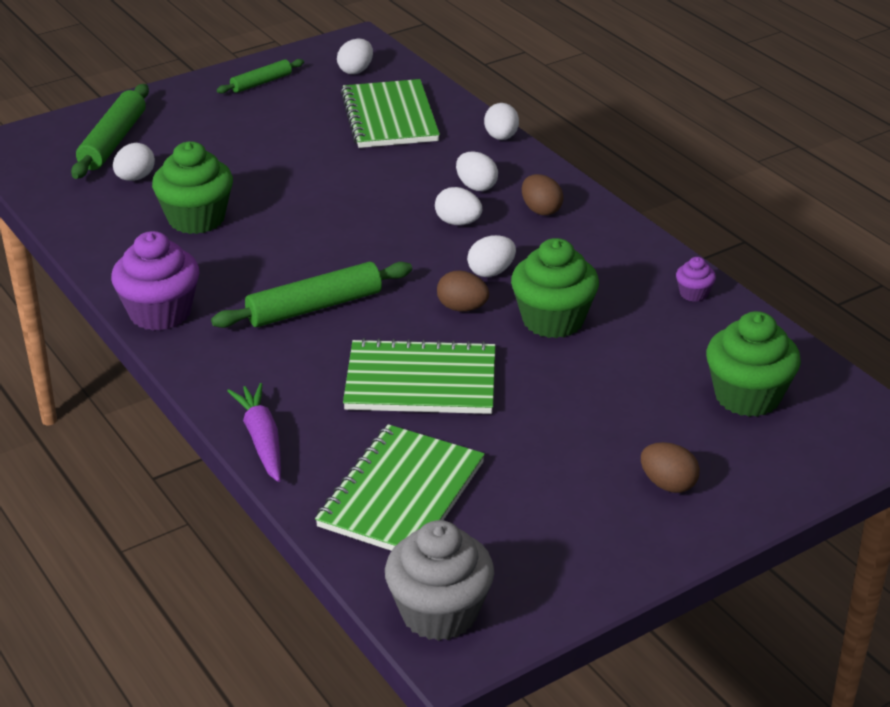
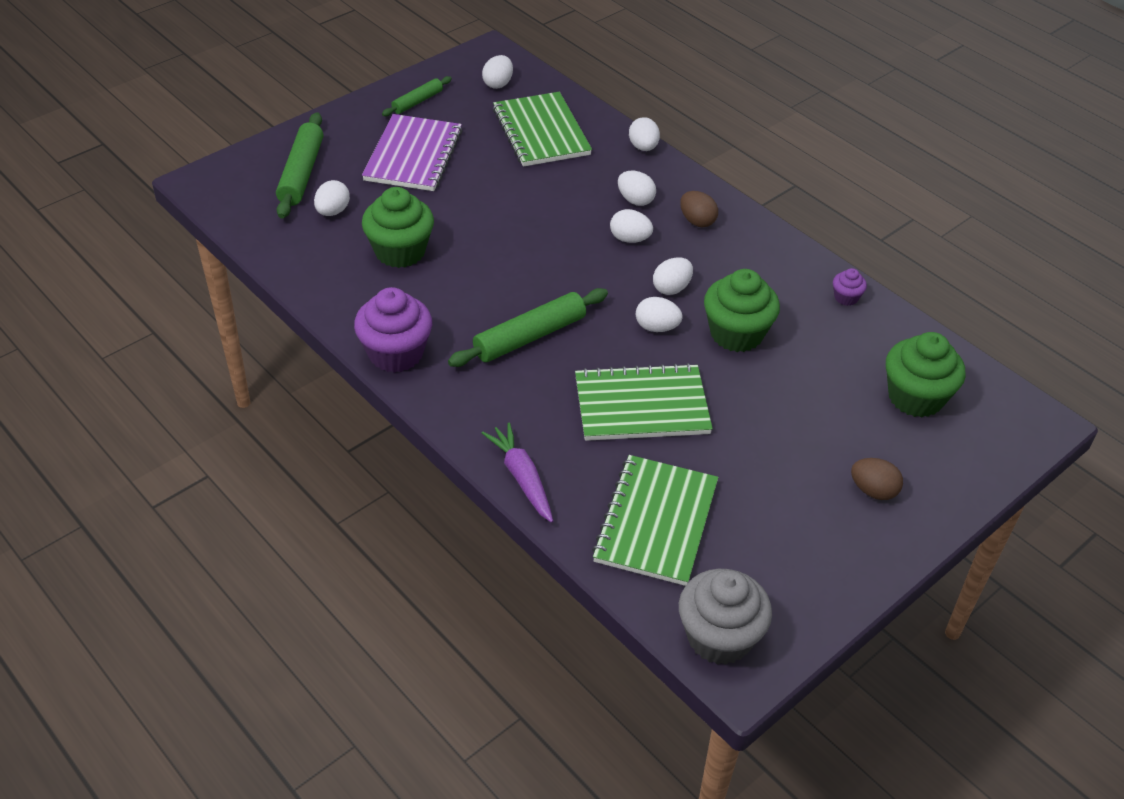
camera: 10 degrees left, 10 degrees up
(240, 132) = (413, 155): none -> purple notebook
(462, 308) = (657, 327): brown egg -> white egg

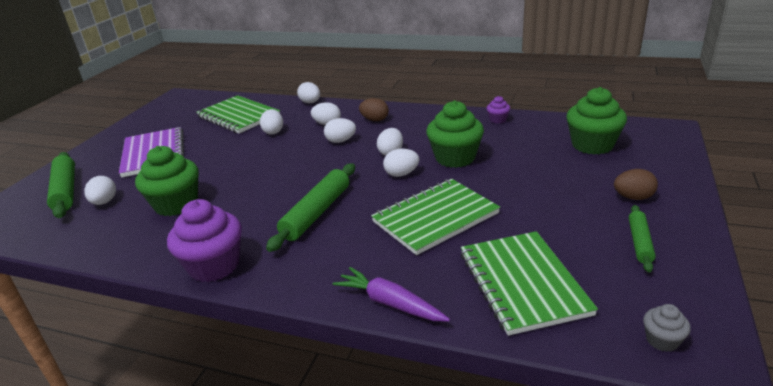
camera: 25 degrees left, 15 degrees down
(417, 102) = (140, 129): green rolling pin -> green rolling pin (639, 242)
(498, 84) = (192, 106): white egg -> white egg (273, 132)
(719, 637) = (662, 340): grey cupcake -> grey cupcake, size x0.47

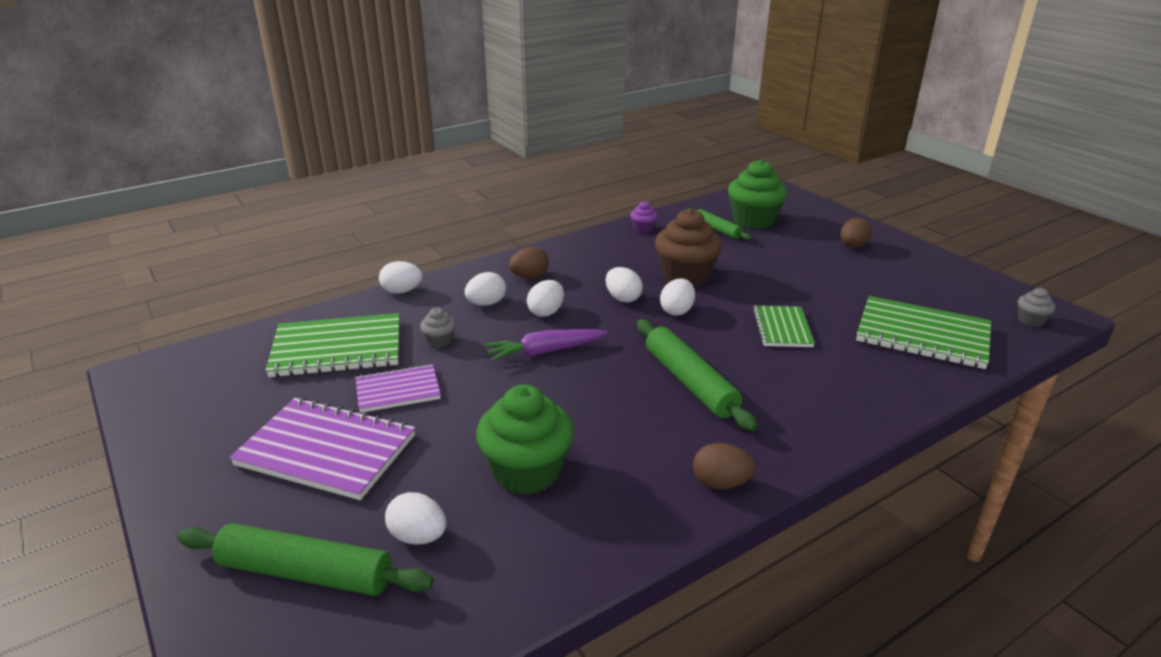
camera: 55 degrees left, 0 degrees up
(214, 266) = (720, 483): purple cupcake -> brown egg
(217, 144) = (398, 390): none -> purple notebook
(273, 132) = (439, 341): white egg -> grey cupcake
(390, 303) = (896, 402): purple carrot -> purple carrot (545, 351)
(435, 218) = (782, 328): green notebook -> green notebook, size x0.59
(455, 158) = (685, 276): green cupcake -> brown cupcake
(639, 242) = (914, 273): green rolling pin -> green rolling pin (717, 229)

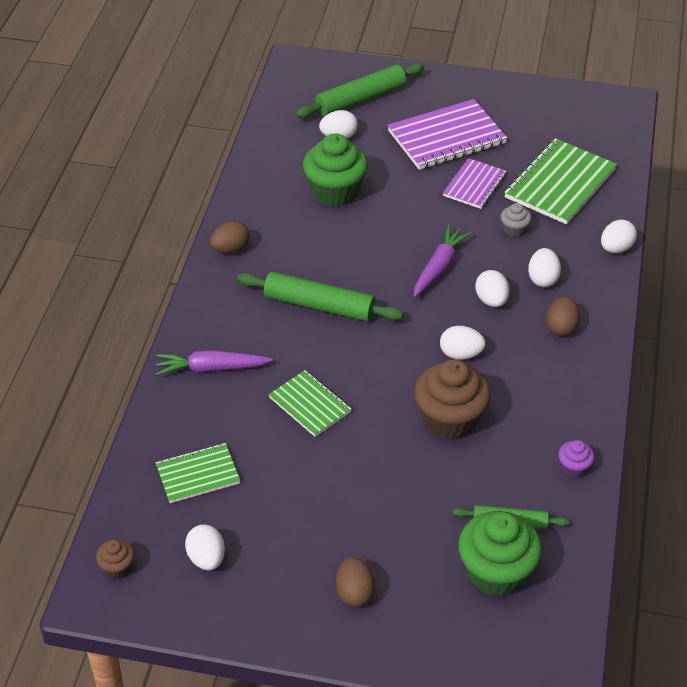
camera: 135 degrees right, 15 degrees up
(677, 311) = (405, 369): white egg -> white egg (206, 558)
(849, 391) = (211, 368): none -> purple carrot
(922, 335) = (198, 475): green notebook -> green notebook, size x0.59
(1030, 320) = (117, 567): grey cupcake -> brown cupcake

